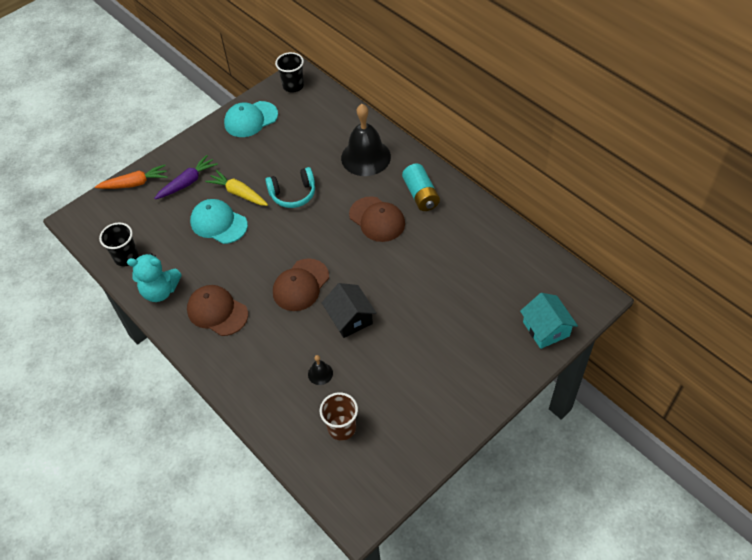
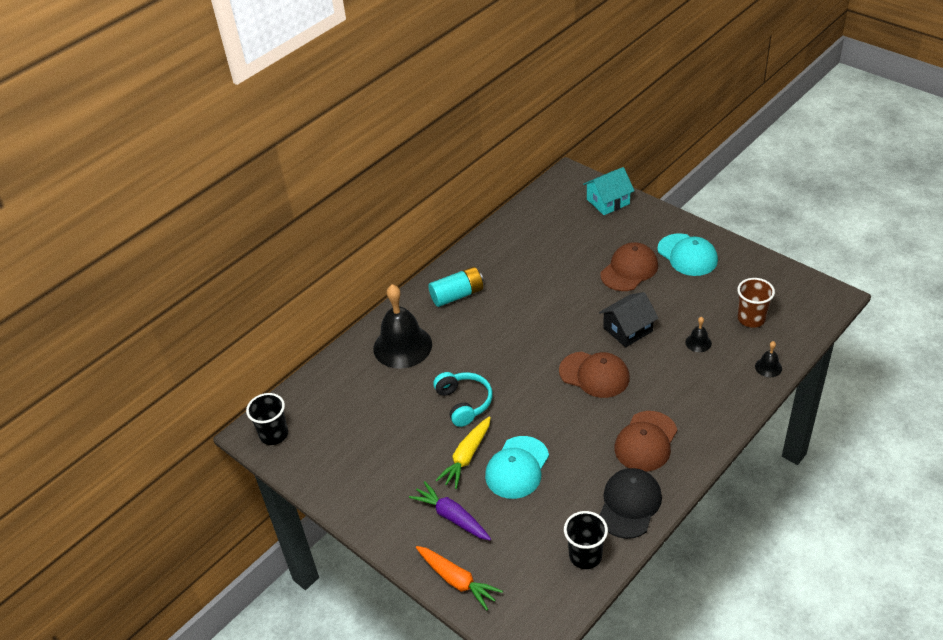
camera: 95 degrees left, 10 degrees down
(135, 183) = (457, 580): orange carrot -> orange carrot turned 150 degrees clockwise
(160, 291) = (629, 504): turquoise teddy bear -> black cap
(250, 119) = (335, 470): turquoise cap -> turquoise cap (687, 255)
(274, 427) = (768, 367): none -> black bell
(377, 219) = (495, 325): brown cap -> brown cap (629, 270)

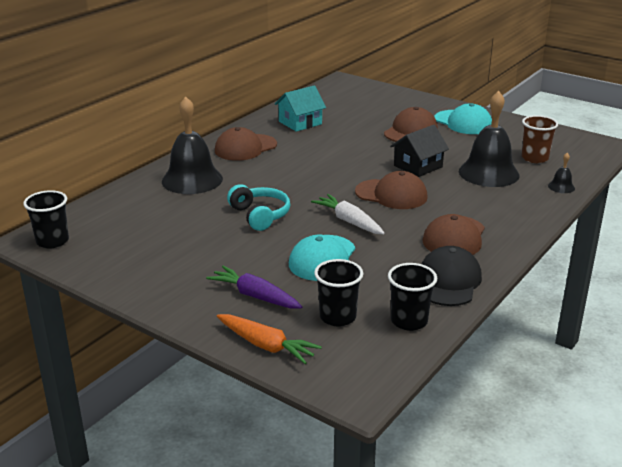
camera: 10 degrees left, 15 degrees down
(457, 295) = (245, 148): turquoise battery -> brown cap
(466, 457) = (266, 252): yellow carrot -> none
(522, 547) = (337, 317): none -> black cup
(548, 415) = (349, 221): none -> white carrot
(608, 201) = (382, 94): turquoise house -> turquoise house (300, 123)
(698, 342) = (488, 173): black bell -> black bell, size x2.36

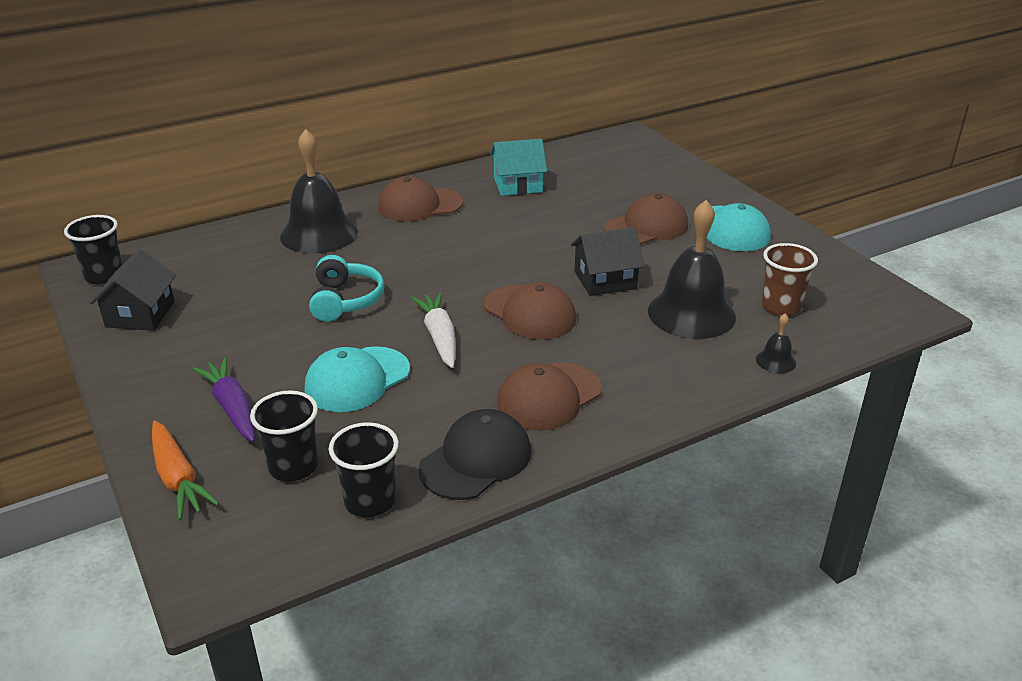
camera: 25 degrees right, 5 degrees up
(114, 258) = (140, 314): none -> black house

